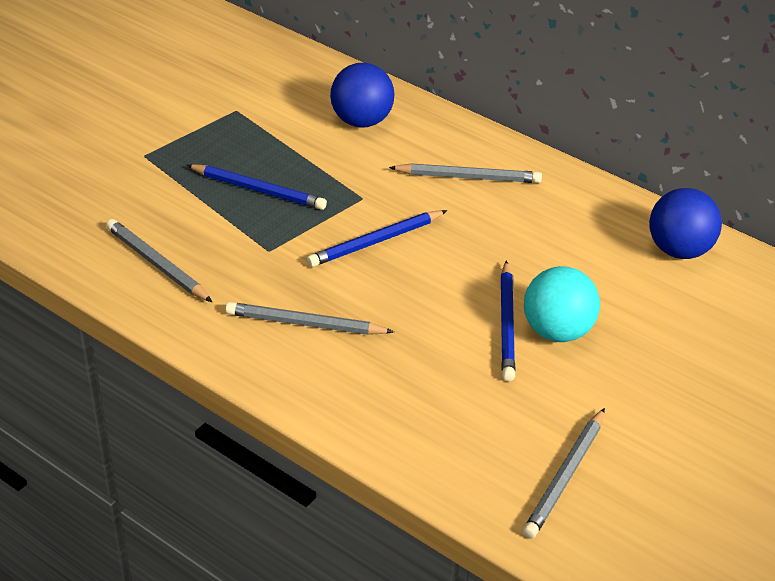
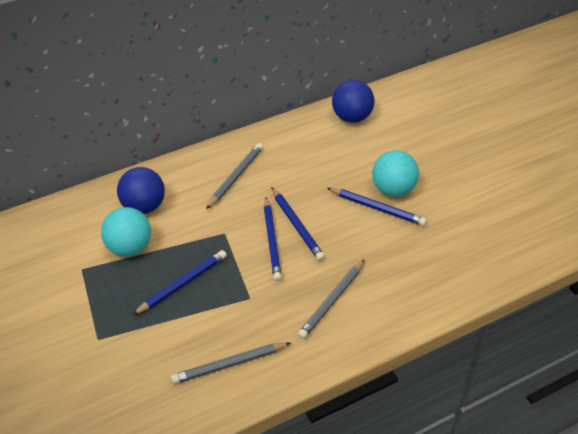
camera: 65 degrees left, 5 degrees up
(289, 132) = (129, 248): none -> turquoise ball
(418, 256) = (297, 226): none -> blue pencil
(565, 477) = (505, 229): grey pencil -> none

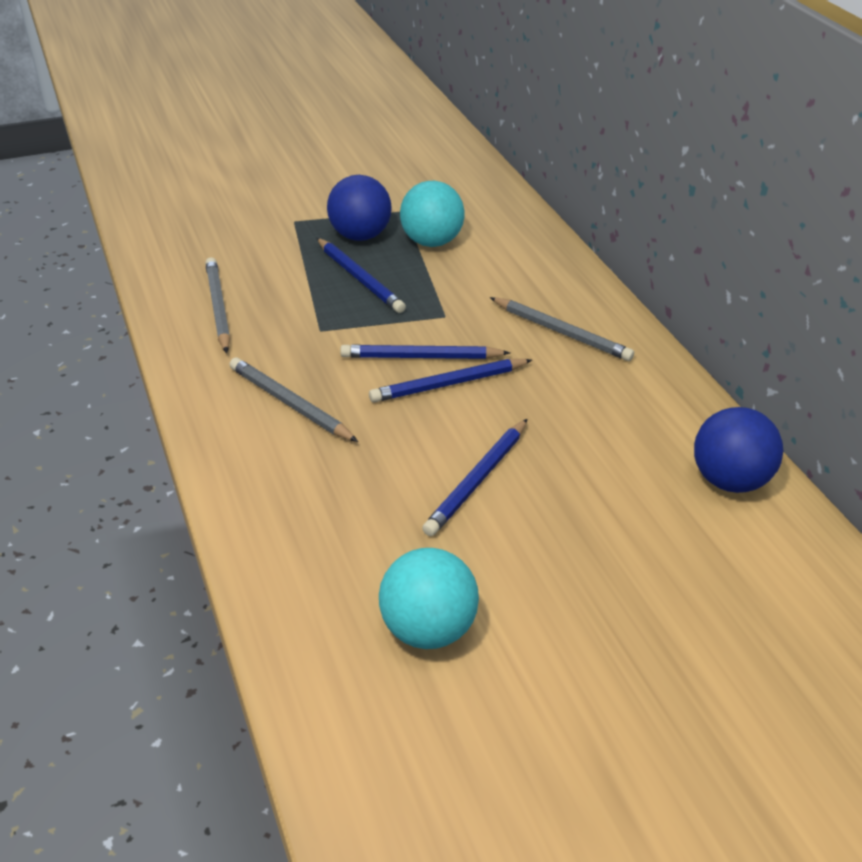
camera: 95 degrees right, 5 degrees down
(143, 207) = (504, 253): blue ball -> blue ball (360, 236)
(393, 189) = (523, 508): turquoise ball -> turquoise ball (427, 628)

